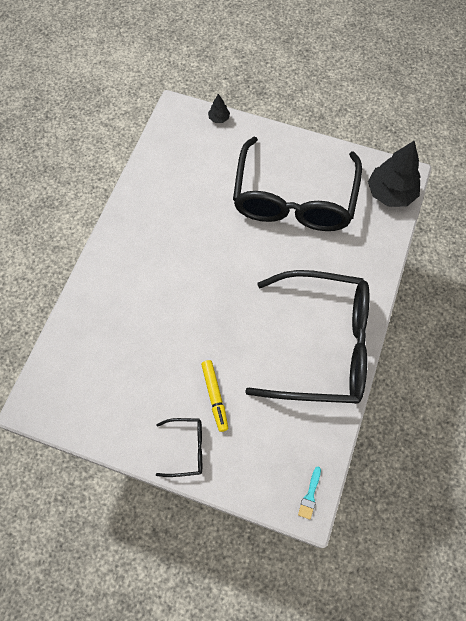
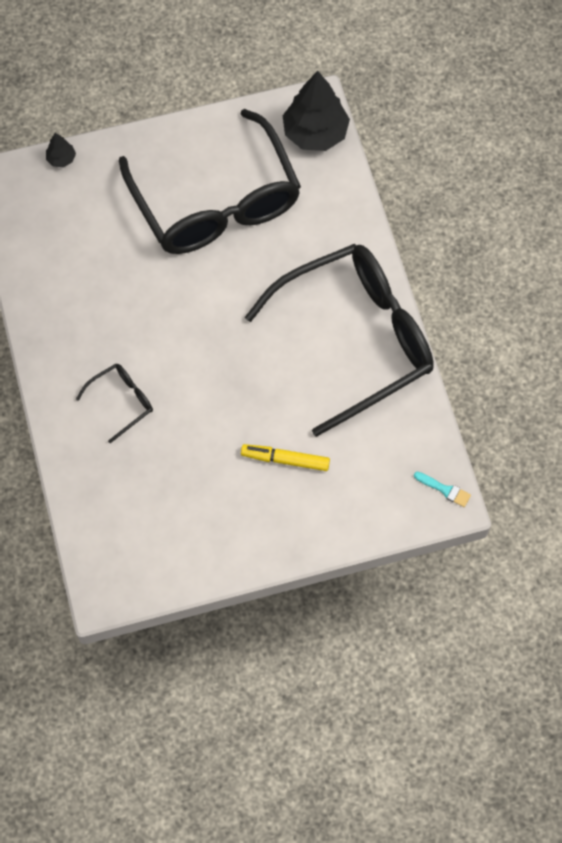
camera: 35 degrees left, 0 degrees up
(187, 448) = (295, 527): black glasses -> black glasses (122, 401)
(215, 396) = (285, 460): yellow marker -> yellow marker turned 150 degrees clockwise
(310, 495) = (444, 490): turquoise brush -> turquoise brush turned 45 degrees counterclockwise

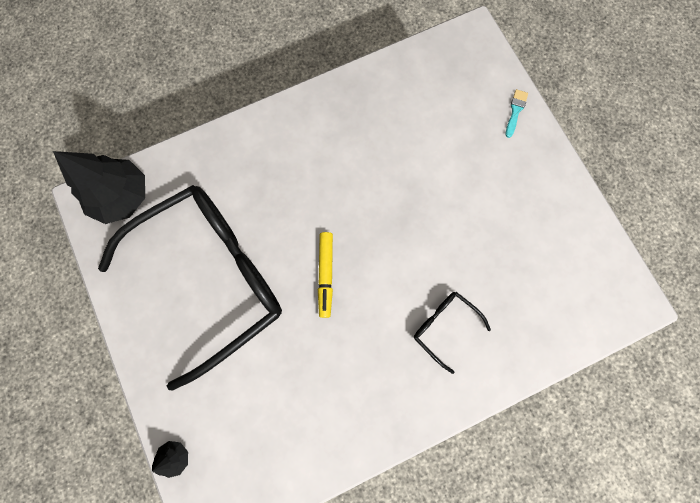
camera: 100 degrees left, 10 degrees up
(285, 460) = (467, 167): yellow marker -> yellow marker (325, 275)
(356, 339) = (338, 127): black glasses -> none
(444, 490) = (463, 39): turquoise brush -> turquoise brush (515, 111)

